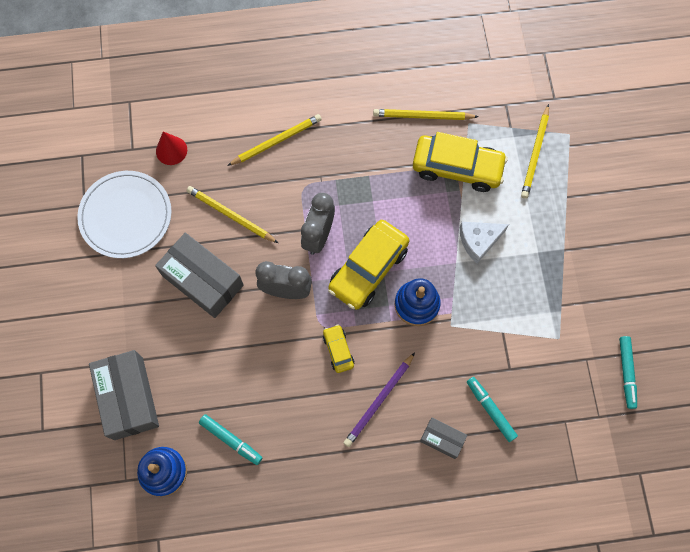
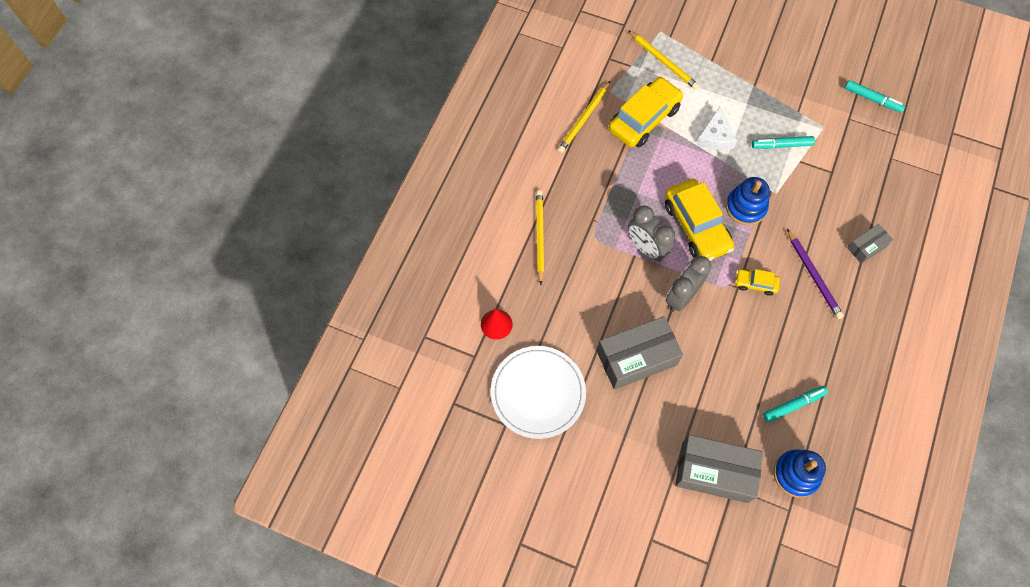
camera: 60 degrees left, 5 degrees down
(230, 215) = (588, 306): yellow pencil -> none
(490, 410) = (858, 202): turquoise marker -> turquoise marker (781, 145)

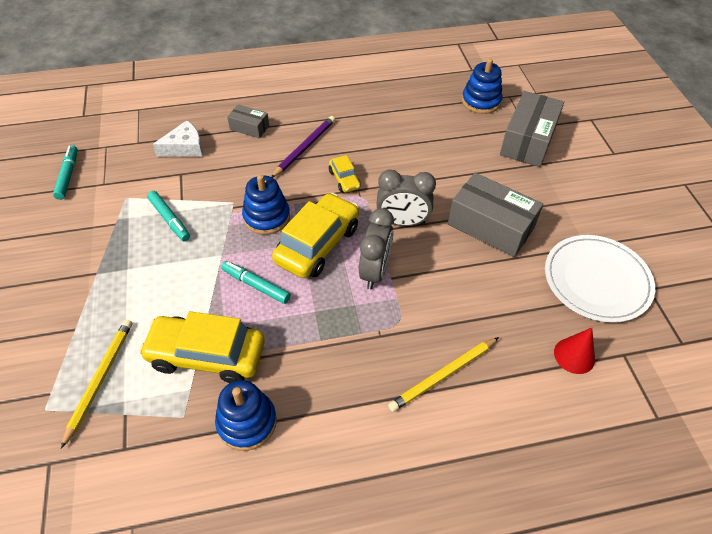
camera: 125 degrees left, 15 degrees down
(584, 119) = (247, 422): yellow pencil -> blue stacking toy
(714, 472) = (528, 141): grey box -> grey box turned 45 degrees clockwise
(715, 137) = (192, 276): white cheese -> white cheese (185, 148)
(793, 405) = (430, 120): turquoise marker -> turquoise marker (256, 285)

